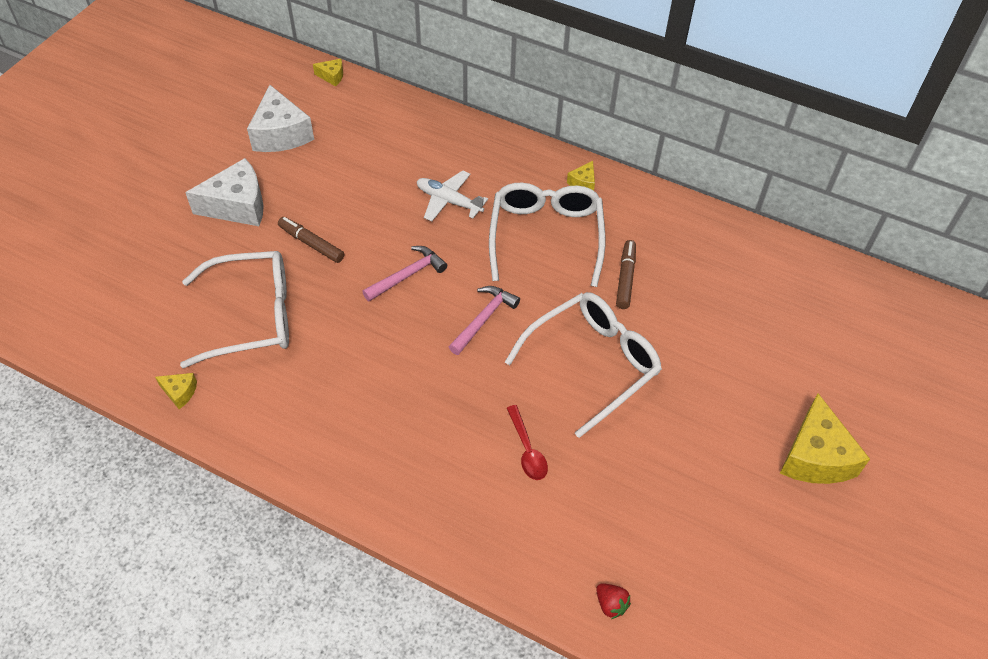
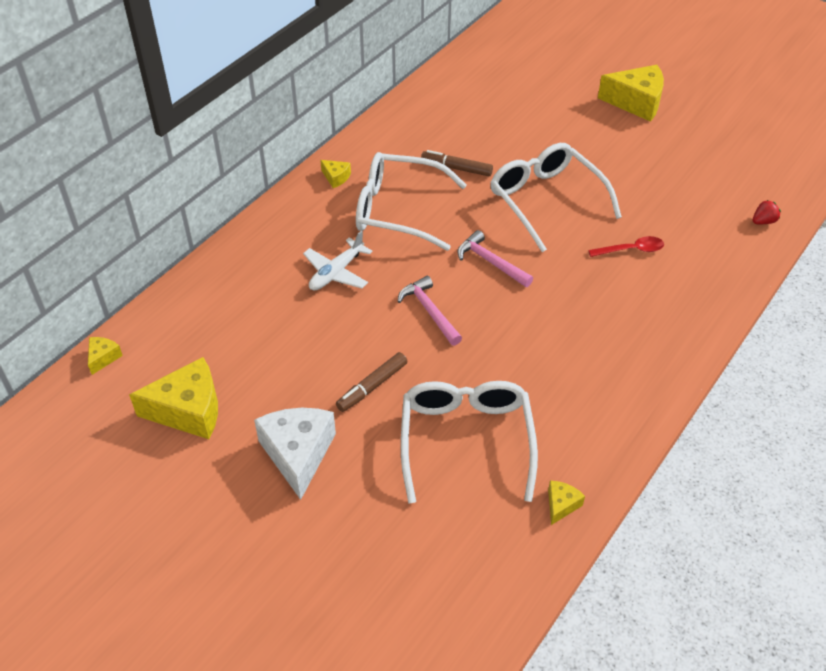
camera: 80 degrees left, 5 degrees down
(280, 134) = (188, 410): white cheese -> yellow cheese

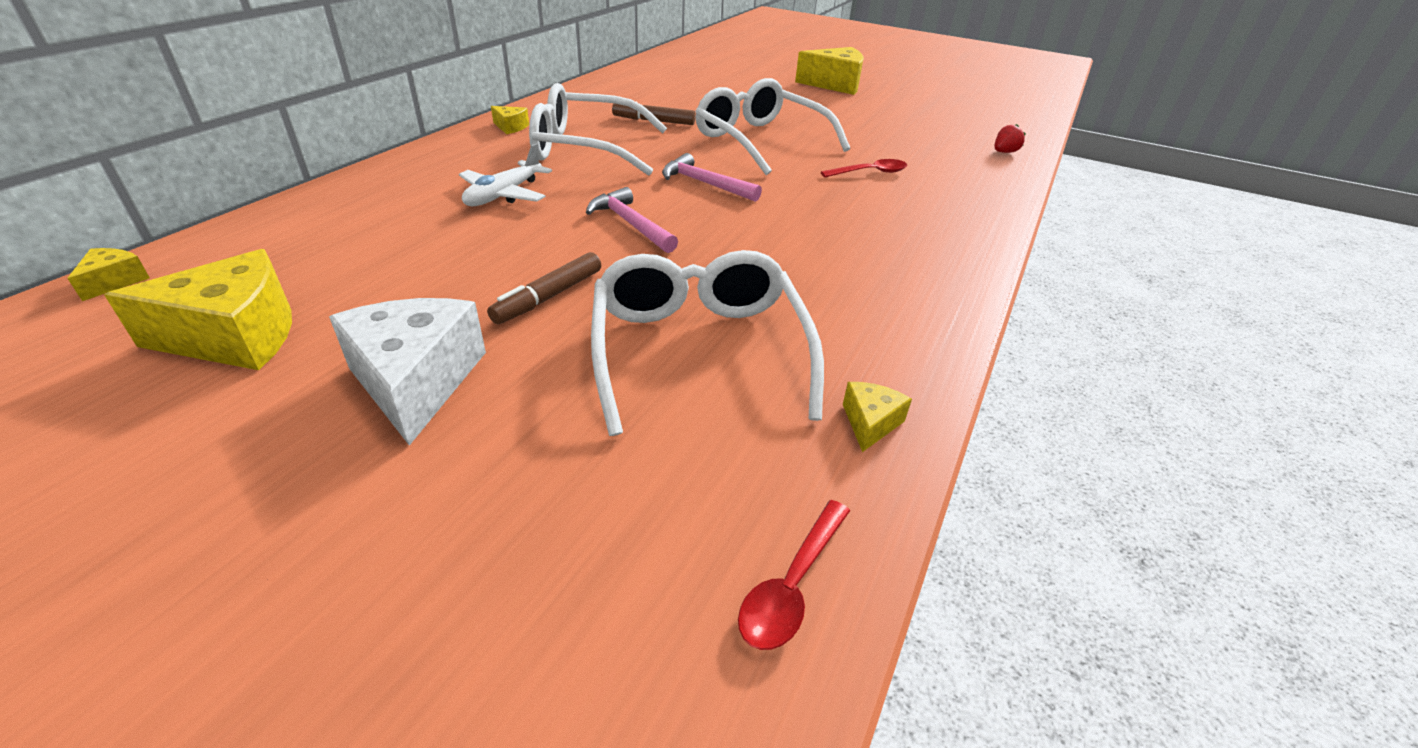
camera: 10 degrees left, 10 degrees down
(495, 599) = (792, 585): none -> red spoon

